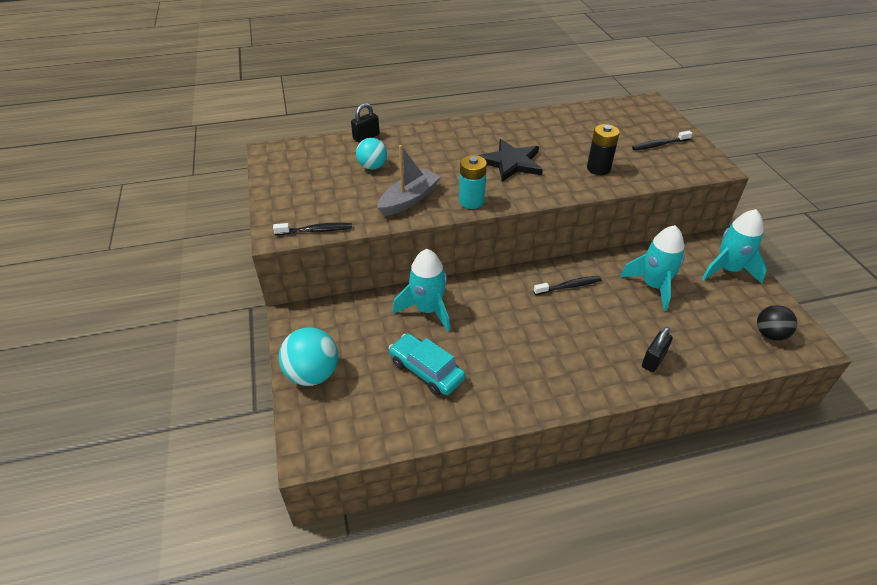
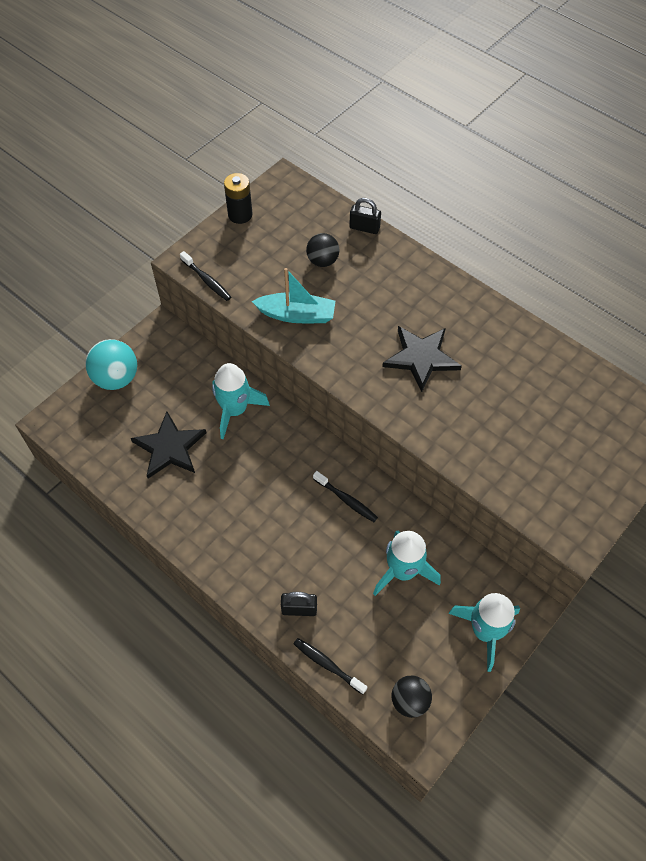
camera: 55 degrees right, 15 degrees up
(372, 166) = (322, 261): turquoise ball -> black ball
(409, 199) = (297, 315): grey boat -> turquoise boat
(426, 370) = (170, 447): turquoise car -> black star
(471, 201) = (332, 360): turquoise battery -> none
(598, 168) = (475, 434): black battery -> black battery (240, 215)
(659, 145) = (575, 470): black toothbrush -> black toothbrush (327, 665)

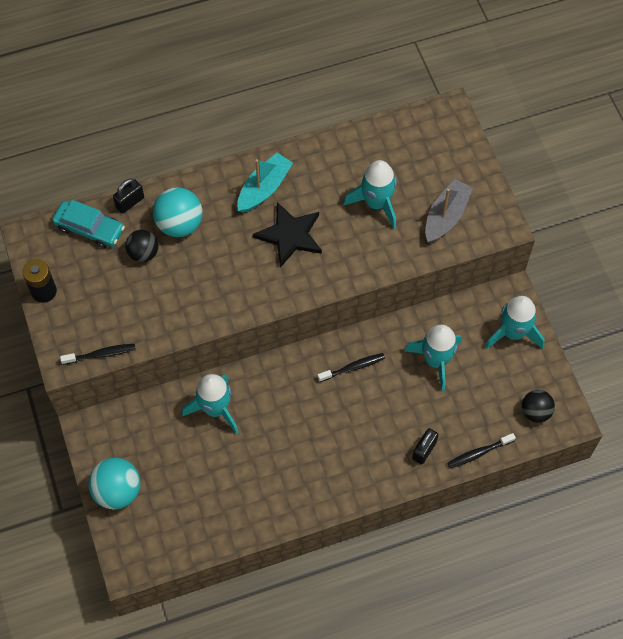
camera: 60 degrees left, 5 degrees up
(170, 447) = (219, 478): black star -> none
(297, 315) = (187, 302): turquoise boat -> turquoise boat (264, 188)
(319, 214) = (89, 229): none -> turquoise car
(369, 271) = (179, 224): none -> turquoise ball
(510, 411) = (376, 203): none -> turquoise rocket
(545, 479) = (446, 216): none -> grey boat

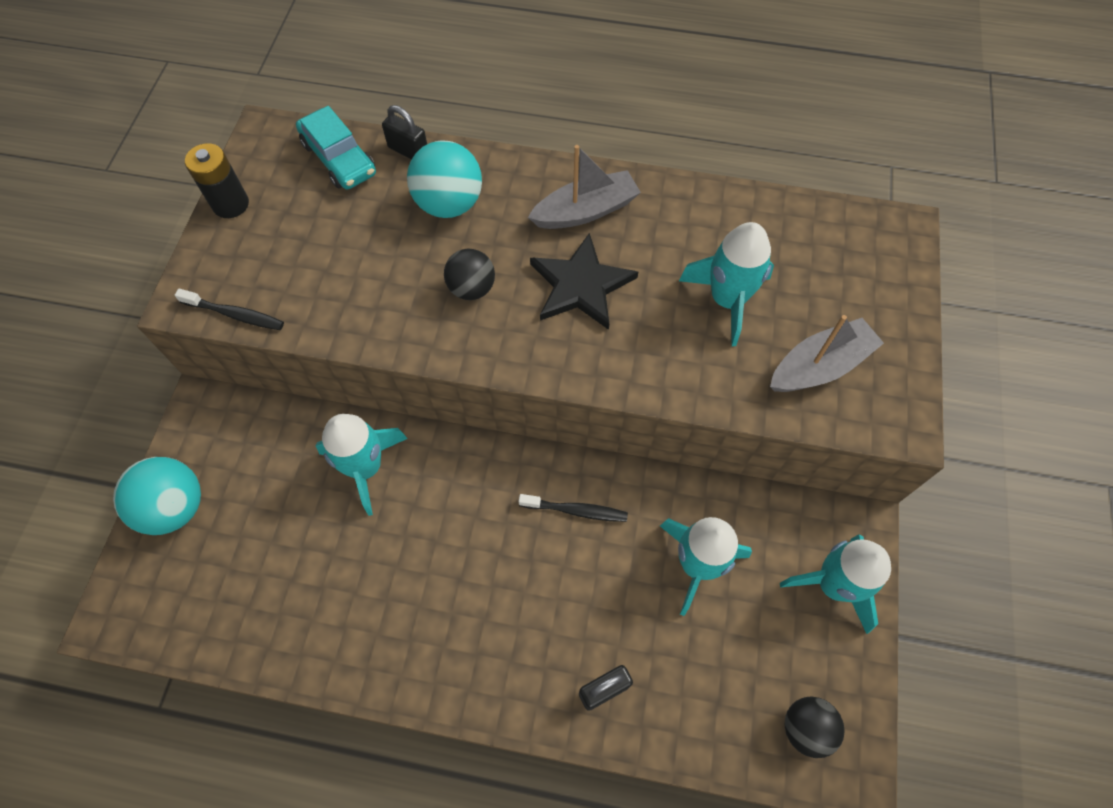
camera: 30 degrees right, 0 degrees up
(130, 202) = (408, 151): black padlock -> black padlock turned 45 degrees clockwise
(143, 253) = (380, 217): black ball -> black ball (471, 288)
(264, 188) = (585, 211): turquoise boat -> grey boat
(478, 453) = (682, 743): black toothbrush -> none

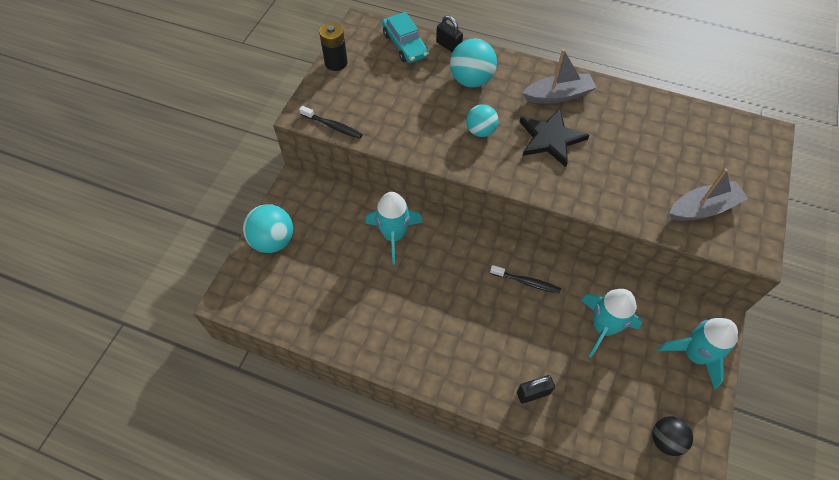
camera: 10 degrees right, 5 degrees down
(471, 288) = (480, 131): black ball -> turquoise ball
(727, 300) = (645, 160): turquoise rocket -> none

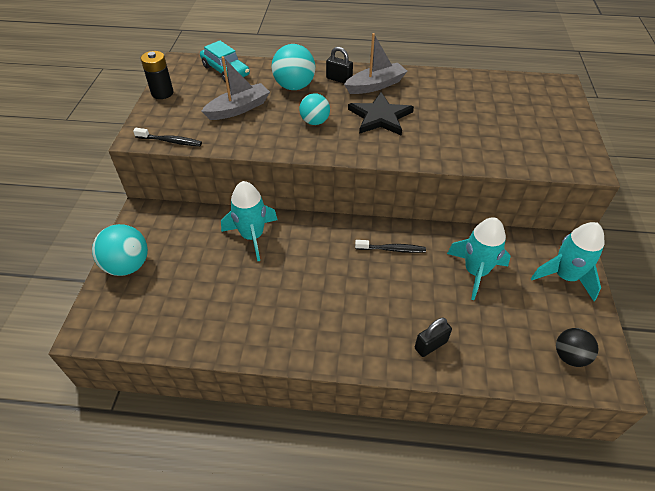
camera: 15 degrees left, 10 degrees down
(449, 46) = (266, 65): black padlock -> black padlock (339, 79)
(703, 208) = (531, 144): grey boat -> grey boat (238, 109)

